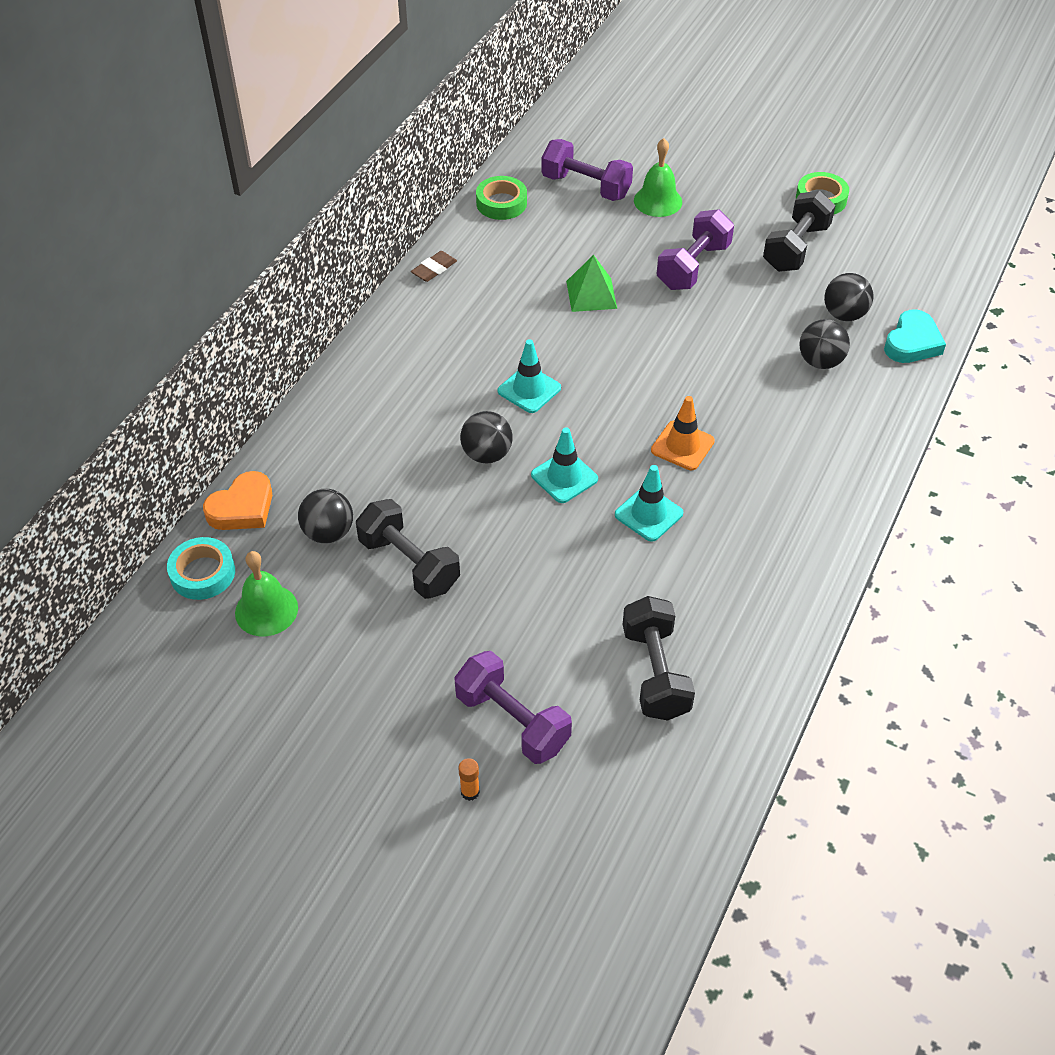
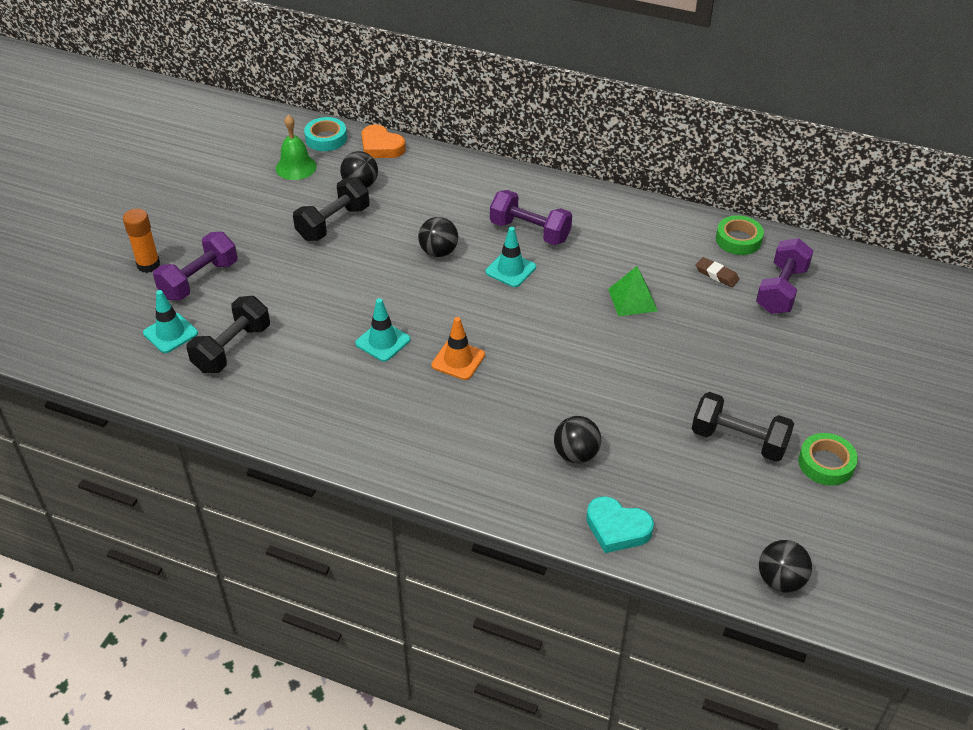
camera: 85 degrees right, 5 degrees down
(434, 269) = (640, 209): brown eraser -> brown eraser (716, 274)
(470, 792) = (148, 265): orange glue stick -> orange glue stick, size x1.87
(564, 477) = (418, 293): turquoise traffic cone -> turquoise traffic cone (170, 333)
(655, 672) = (232, 348): black dumbbell -> black dumbbell turned 45 degrees counterclockwise
(658, 201) = (777, 339): green bell -> none
(693, 266) = (688, 364): purple dumbbell -> purple dumbbell (530, 231)
(844, 314) = (646, 475): black ball -> black ball (780, 580)

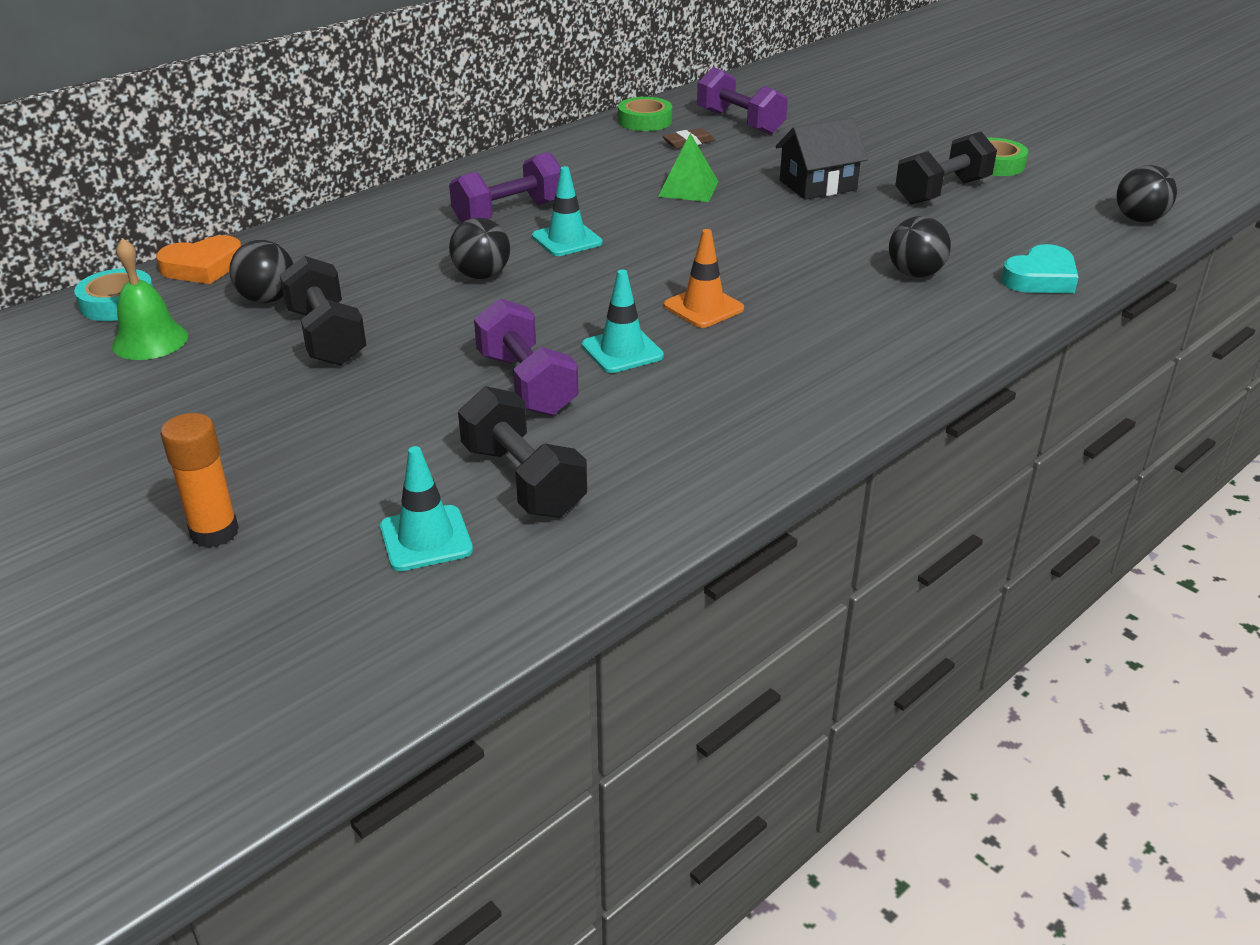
camera: 65 degrees left, 10 degrees down
(199, 280) = (319, 483): purple dumbbell -> purple dumbbell (526, 384)
(693, 365) = (818, 185): none -> black house

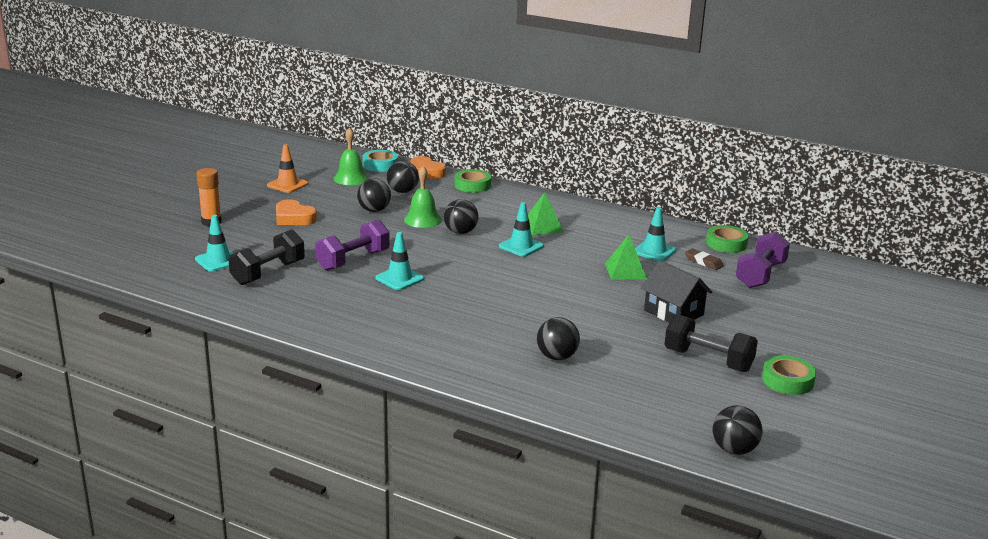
camera: 70 degrees right, 10 degrees down
(285, 425) = (293, 218): none -> orange heart
(304, 237) = (472, 185): none -> green tape
(327, 337) = (374, 210): black dumbbell -> black ball
(406, 299) = (422, 220): none -> green bell
(509, 213) = (542, 226): purple dumbbell -> green pyramid
(640, 162) = (654, 251): none -> turquoise traffic cone
(703, 307) = (463, 294): orange traffic cone -> orange traffic cone (287, 185)
(1040, 278) = (586, 405): turquoise heart -> none

